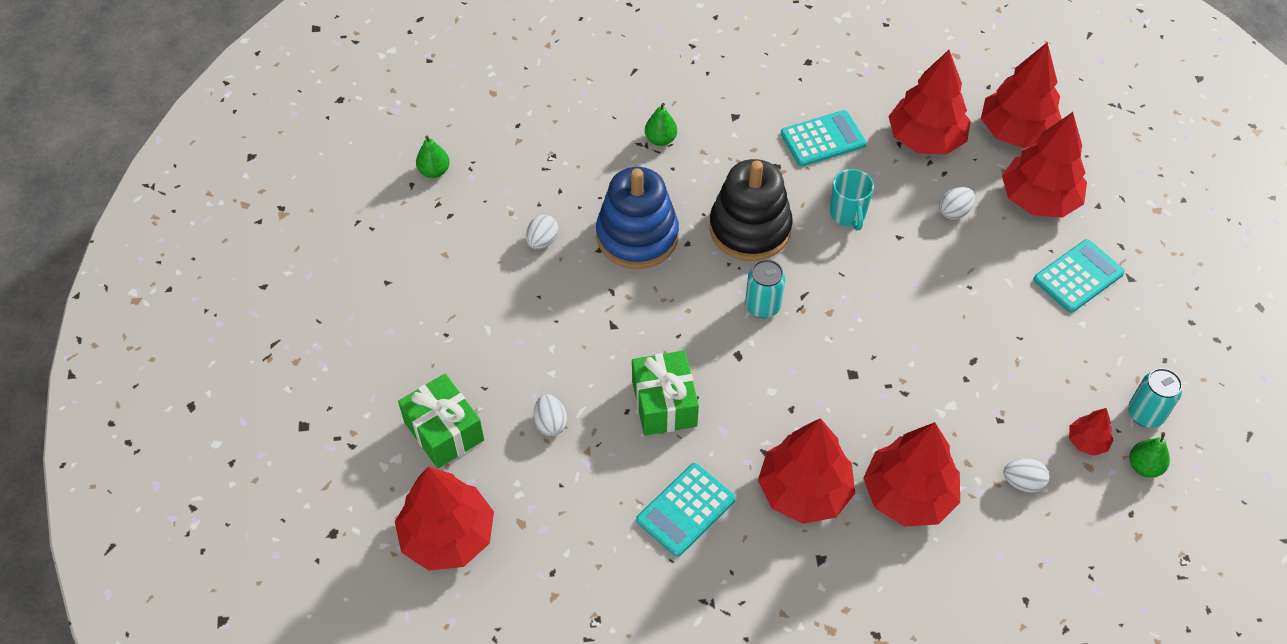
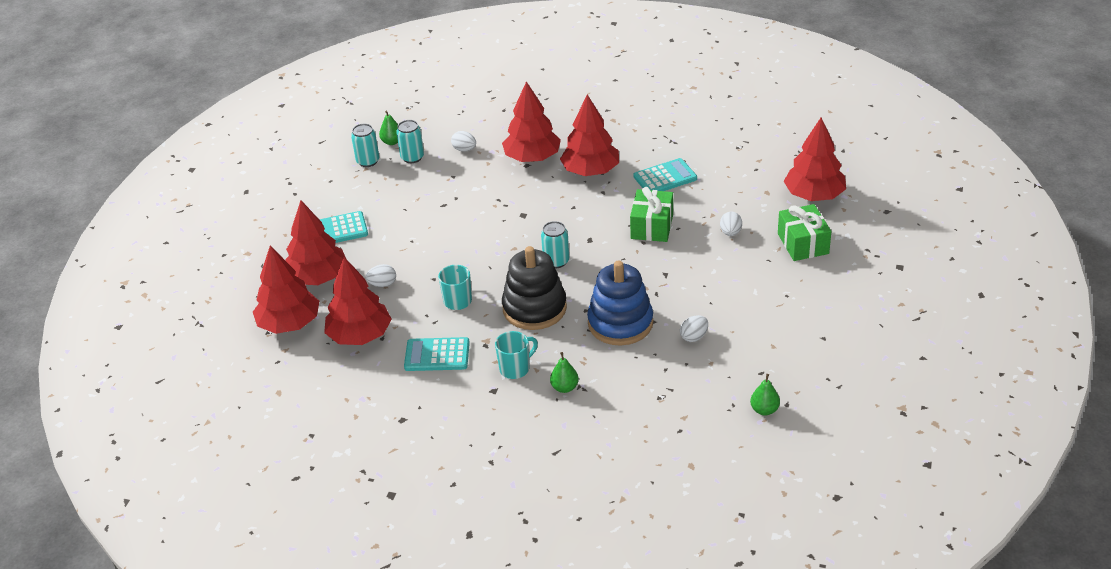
camera: 155 degrees left, 15 degrees down
(726, 147) = (515, 368): none -> turquoise mug
(1087, 441) = (412, 157): red tree -> turquoise can

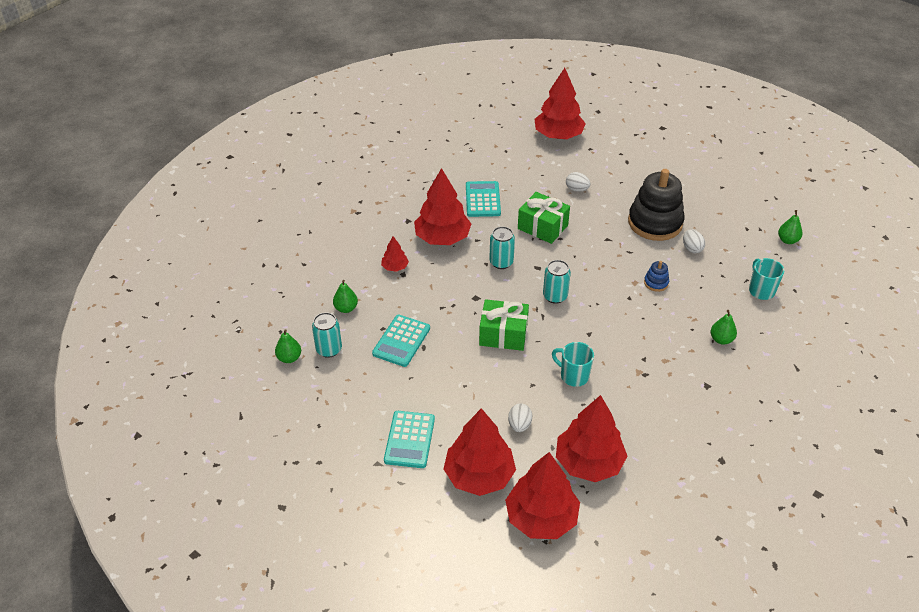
camera: 70 degrees left, 5 degrees up
(368, 161) = (308, 386): turquoise can -> turquoise can (501, 262)
(437, 355) = (643, 411): turquoise calculator -> turquoise calculator (401, 341)
(464, 149) = (346, 308): white egg -> green pear
(515, 368) = (685, 363): turquoise mug -> turquoise mug (761, 290)
(532, 158) = (395, 267): red tree -> red tree, size x0.47
(534, 308) = (611, 328): black stacking toy -> black stacking toy (655, 223)
(620, 323) = (656, 283): blue stacking toy -> blue stacking toy, size x0.42
(803, 243) = (611, 160): green gift -> green gift (503, 334)

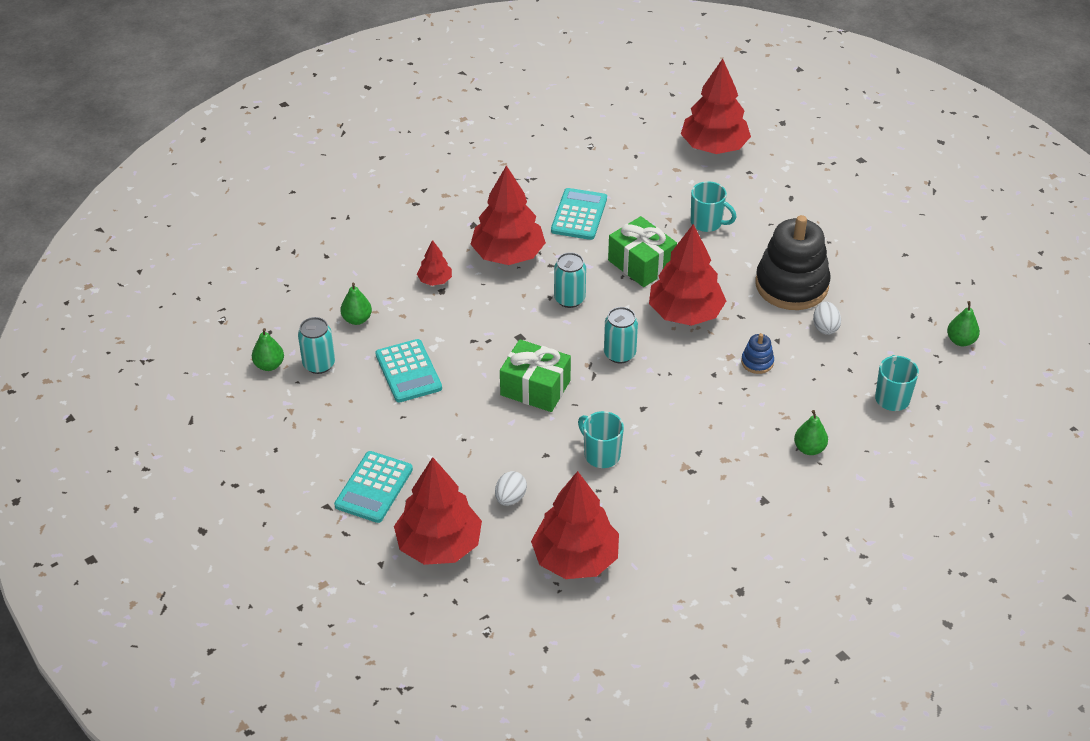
camera: 15 degrees right, 0 degrees up
(401, 341) = (408, 371): turquoise calculator -> turquoise calculator turned 60 degrees counterclockwise
(541, 518) = (492, 607): red tree -> red tree (685, 313)
(577, 189) = (707, 223): white egg -> turquoise mug

